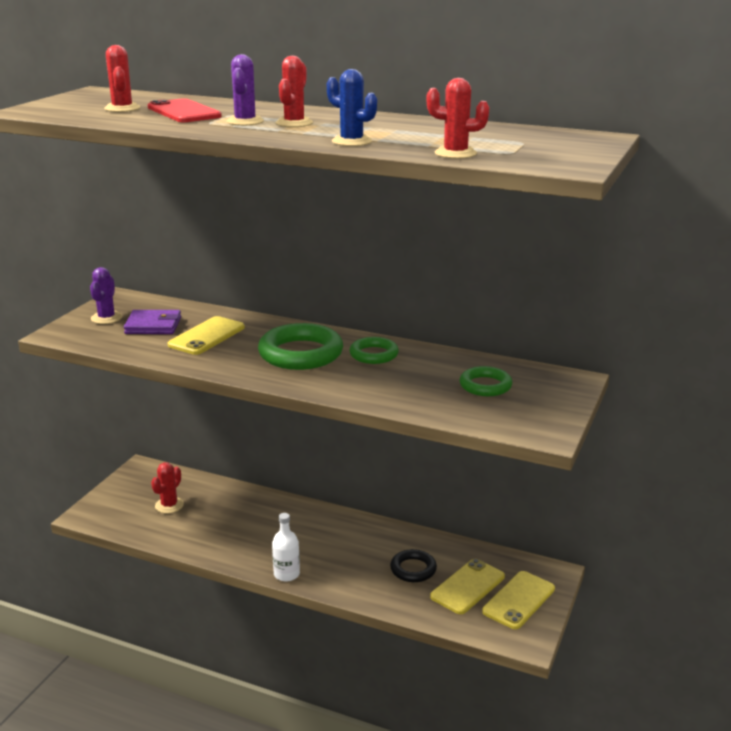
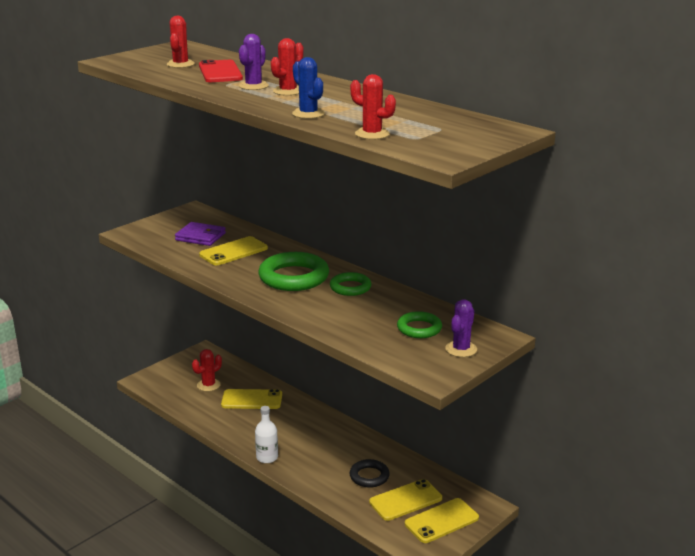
camera: 20 degrees right, 0 degrees up
(106, 318) = (171, 225): purple cactus -> purple cactus (461, 349)
(230, 512) = (252, 400): none -> yellow phone

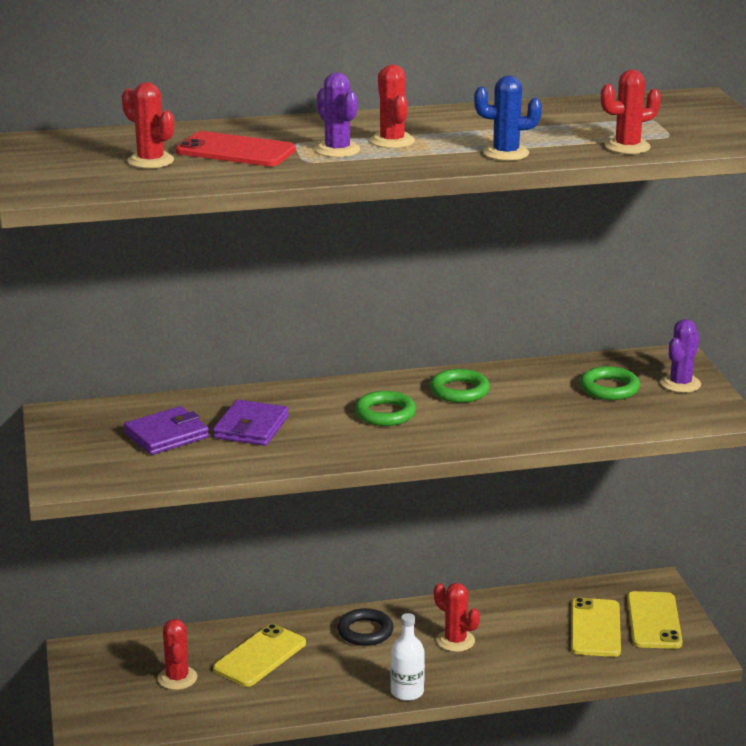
camera: 55 degrees left, 0 degrees up
(233, 251) = (251, 427): yellow phone -> purple wallet
(294, 277) = (385, 413): green ring -> green ring, size x0.58
(334, 454) = (455, 641): none -> red cactus
(369, 476) = (526, 634): black ring -> black ring (365, 631)
(461, 349) = (680, 384): purple cactus -> purple cactus turned 60 degrees clockwise

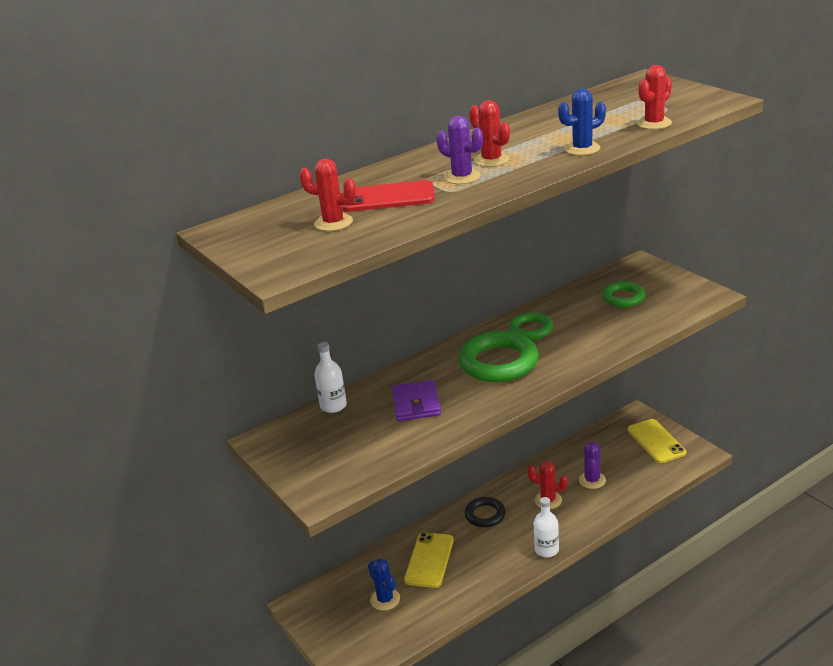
camera: 20 degrees left, 5 degrees up
(161, 403) = (333, 406): none -> white bottle
(166, 435) = (360, 430): purple wallet -> none
(177, 678) = (385, 599): red cactus -> blue cactus
(385, 413) = (498, 362): green ring -> green ring, size x1.73
(595, 628) = (626, 459): yellow phone -> none
(680, 384) = (662, 281): purple cactus -> purple cactus (592, 480)

